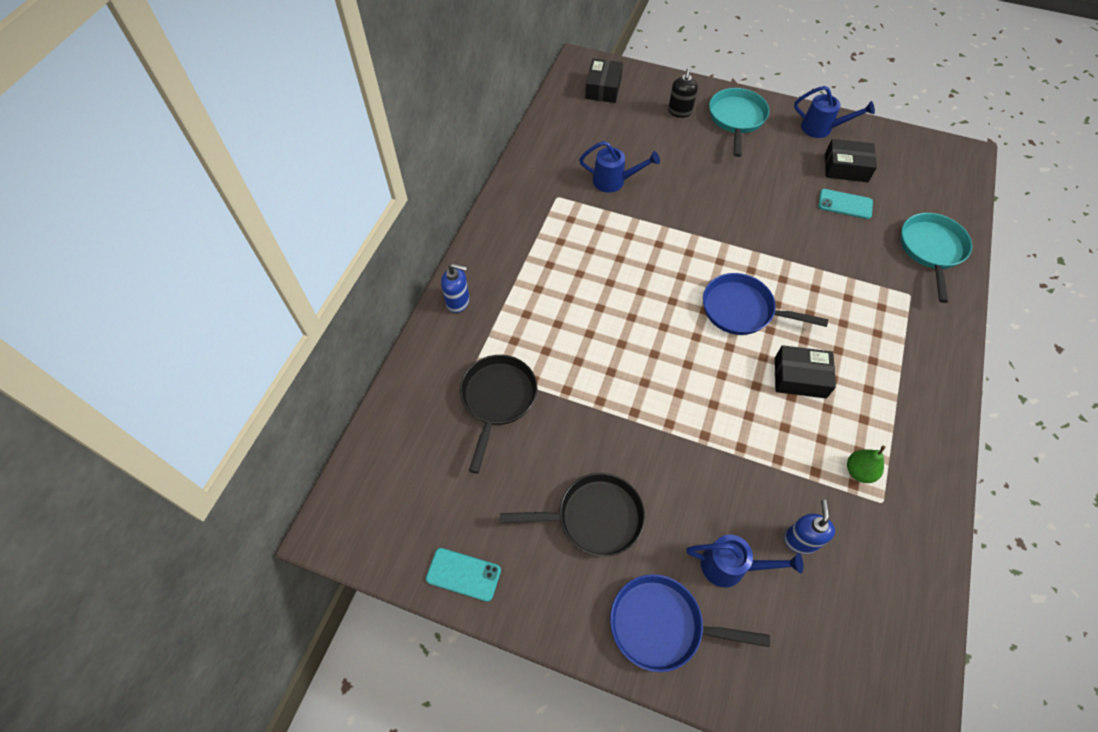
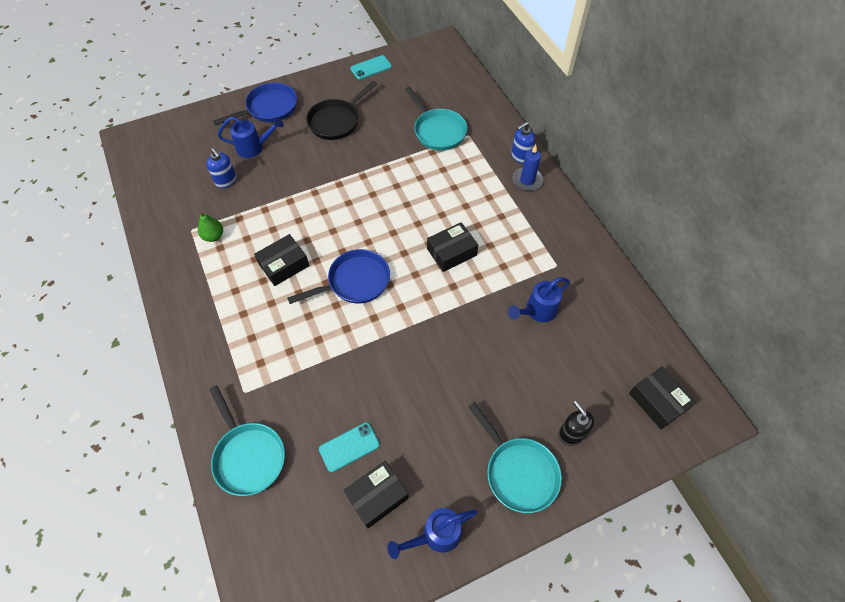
camera: 135 degrees right, 0 degrees up
(484, 275) = (527, 180): none -> blue candle
(497, 399) = (438, 131): black pan -> turquoise pan
(629, 269) = (451, 252): none -> black box
(730, 566) = (254, 148): blue watering can -> blue watering can turned 150 degrees counterclockwise

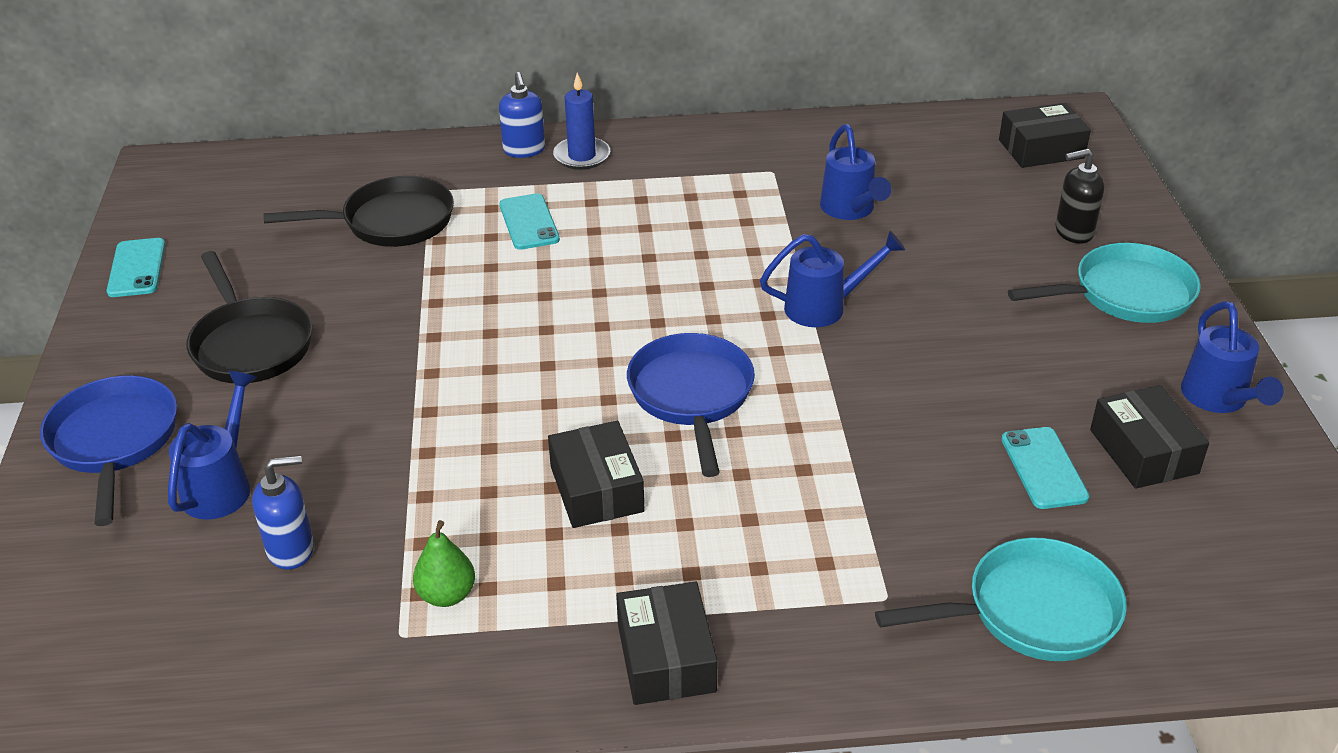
camera: 70 degrees left, 20 degrees down
(438, 131) = (391, 222): turquoise pan -> black pan
(443, 319) = (824, 307): none -> blue watering can
(451, 252) = (687, 268): black box -> black box (666, 658)
(460, 179) = (529, 222): none -> turquoise phone

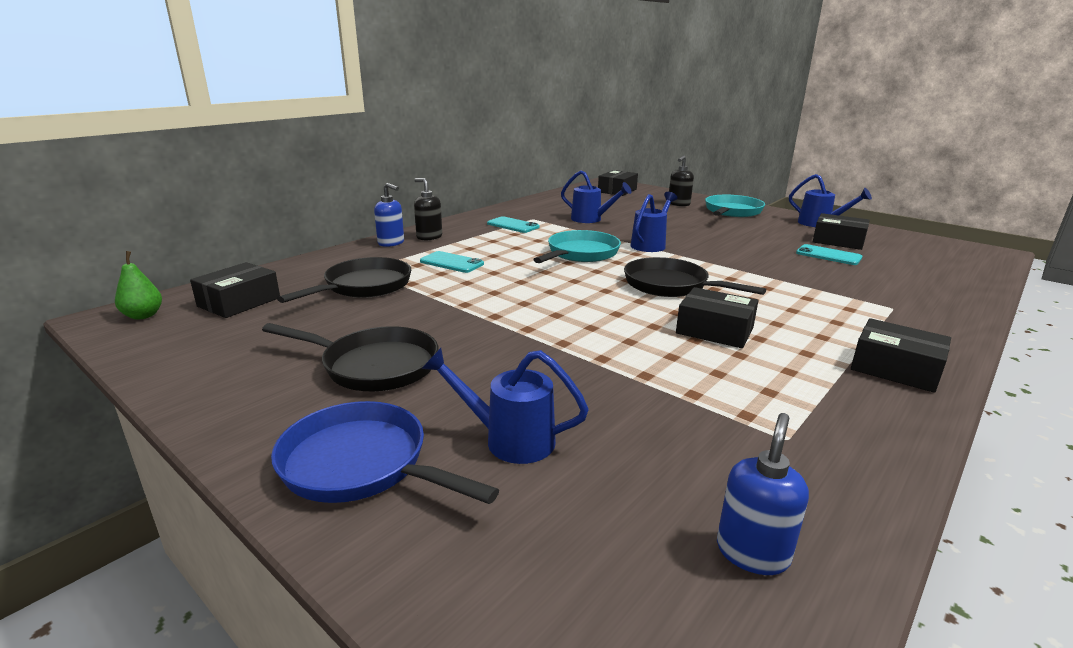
camera: 45 degrees left, 15 degrees down
(137, 268) = (185, 369): turquoise phone -> turquoise phone (513, 225)
(221, 485) = (509, 439): blue watering can -> blue watering can turned 45 degrees counterclockwise
(267, 192) = (239, 302): none -> black box
(291, 550) = (632, 442): blue soap dispenser -> blue soap dispenser (752, 553)
(447, 595) = (760, 406): green pear -> green pear (143, 316)
(582, 156) = (429, 237): blue candle -> black soap dispenser
(692, 396) = (670, 285): blue pan -> black pan
(1032, 612) = (931, 289): turquoise pan -> turquoise pan (580, 254)

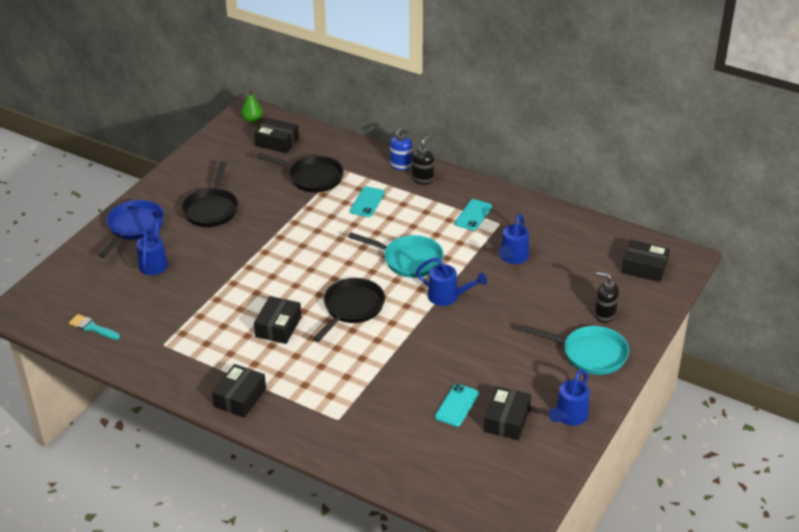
camera: 80 degrees right, 15 degrees up
(752, 553) = (92, 327): blue soap dispenser -> turquoise brush

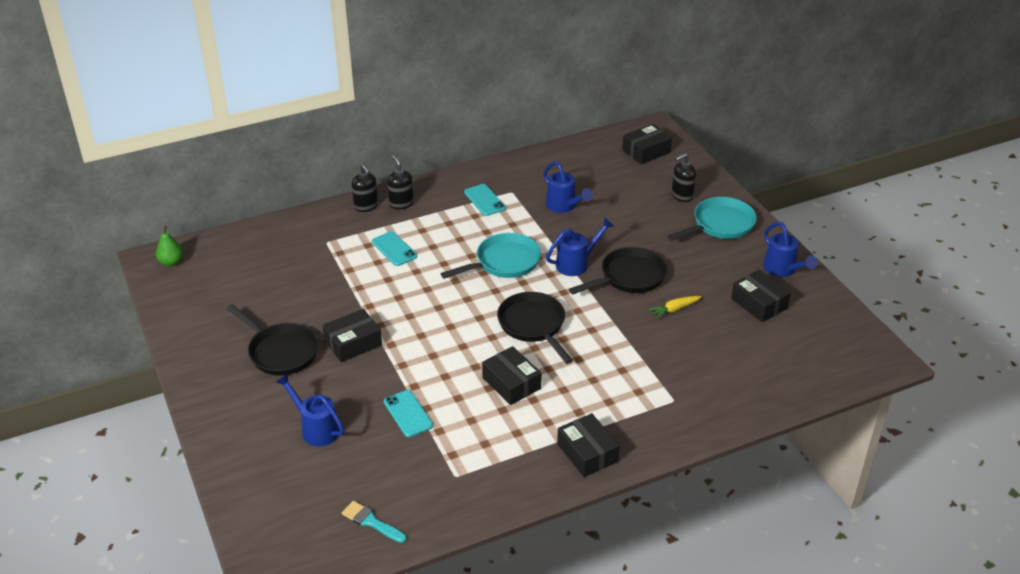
camera: 55 degrees left, 0 degrees up
(92, 327) = (371, 522): turquoise brush -> turquoise brush turned 60 degrees clockwise
(134, 227) = (240, 421): blue pan -> none
(277, 142) = (230, 262): black box -> black box (353, 343)
(312, 177) = (315, 265): black pan -> black pan (629, 277)
(401, 165) = (366, 206): blue soap dispenser -> black soap dispenser
(447, 374) = (674, 309): none -> yellow carrot
(457, 405) = (717, 322): turquoise phone -> turquoise phone (408, 414)

